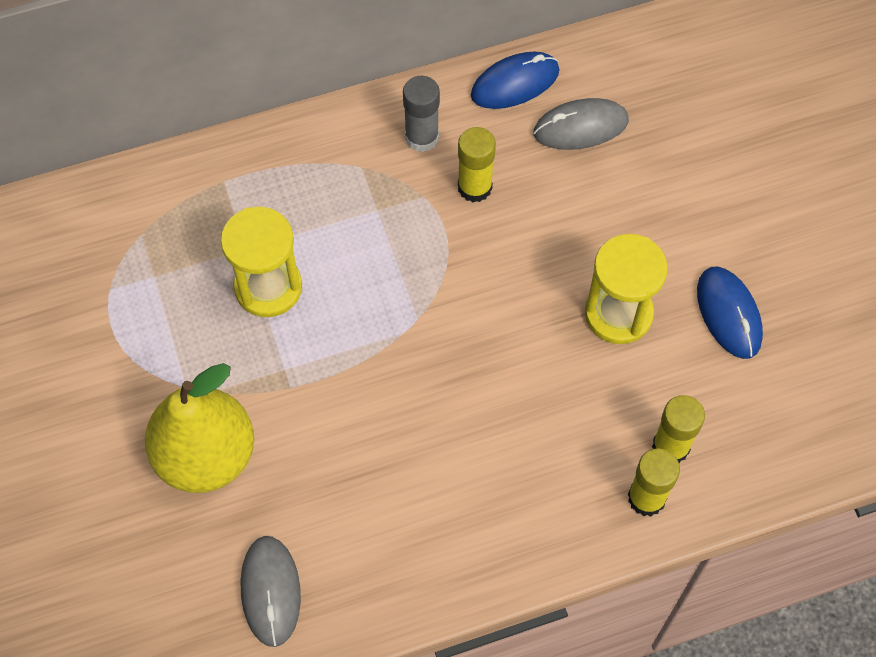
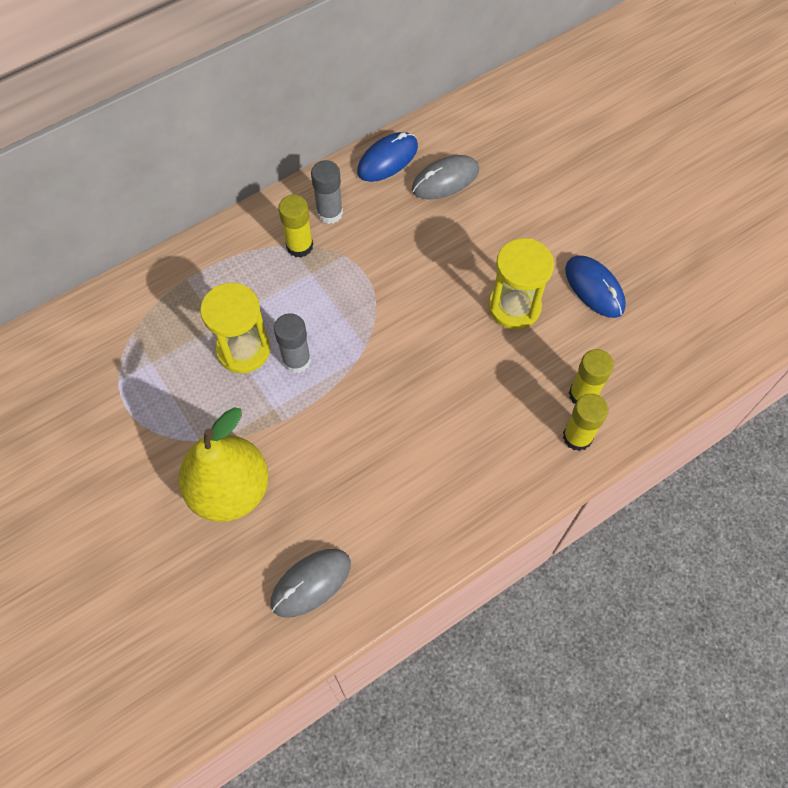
camera: 15 degrees left, 0 degrees up
(270, 591) = (311, 583): grey mouse -> grey mouse turned 75 degrees clockwise
(328, 316) = (296, 360): none -> grey glue stick
(474, 187) = (380, 240): yellow glue stick -> yellow glue stick (299, 246)

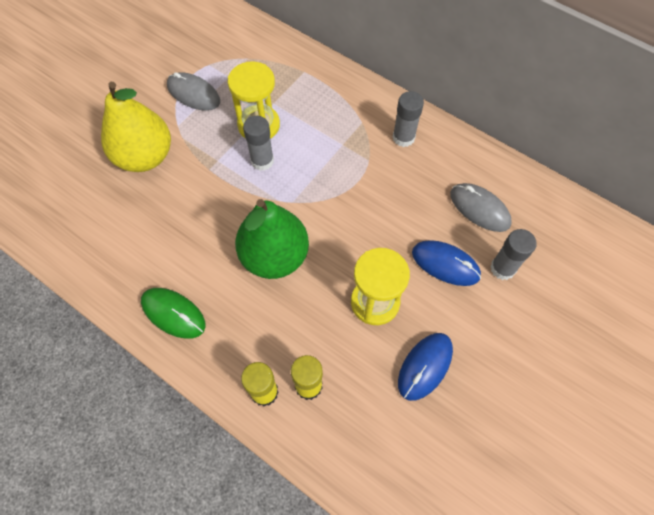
camera: 70 degrees right, 0 degrees up
(299, 246) = (363, 128): yellow glue stick -> none
(311, 583) = (86, 231): grey mouse -> grey mouse (193, 94)
(387, 159) = (477, 160): blue mouse -> blue mouse (445, 264)
(427, 383) = (274, 256): none -> green pear
(459, 505) = (173, 313): none -> green mouse
(517, 187) = (502, 268): none -> grey glue stick

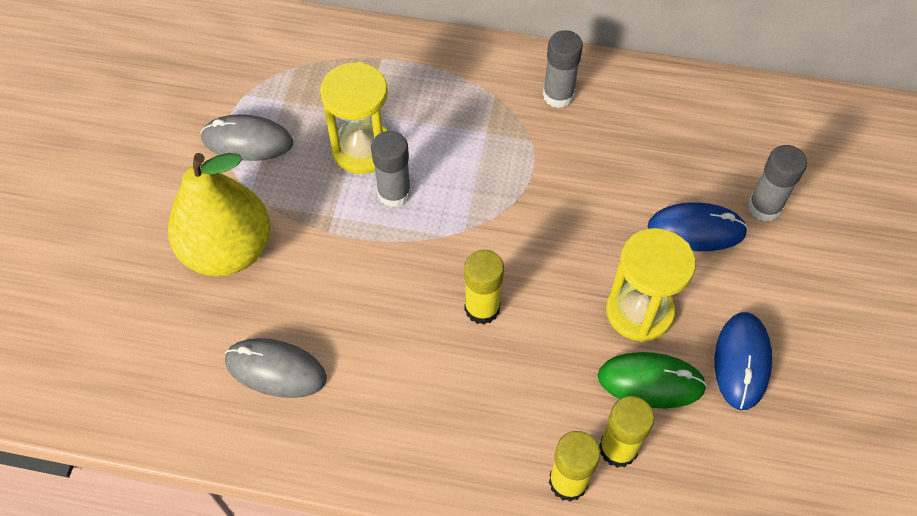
camera: 25 degrees left, 5 degrees down
(173, 313) = (391, 438): green mouse -> green mouse (650, 382)
(274, 256) = (482, 308): green pear -> yellow glue stick
(479, 209) = (698, 147): grey mouse -> grey mouse (276, 369)

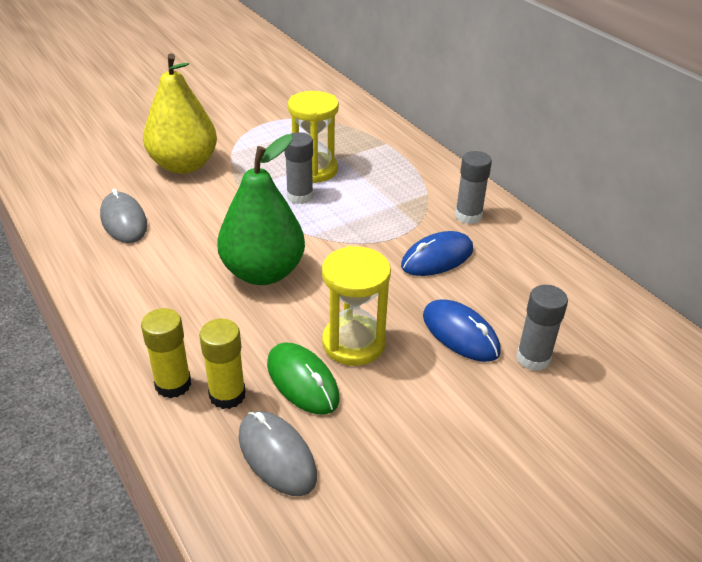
camera: 45 degrees right, 20 degrees down
(247, 141) = (263, 134): grey mouse -> grey mouse (277, 455)
(482, 308) = (263, 272): yellow glue stick -> green pear
(741, 361) = (381, 422): blue mouse -> blue mouse (437, 258)

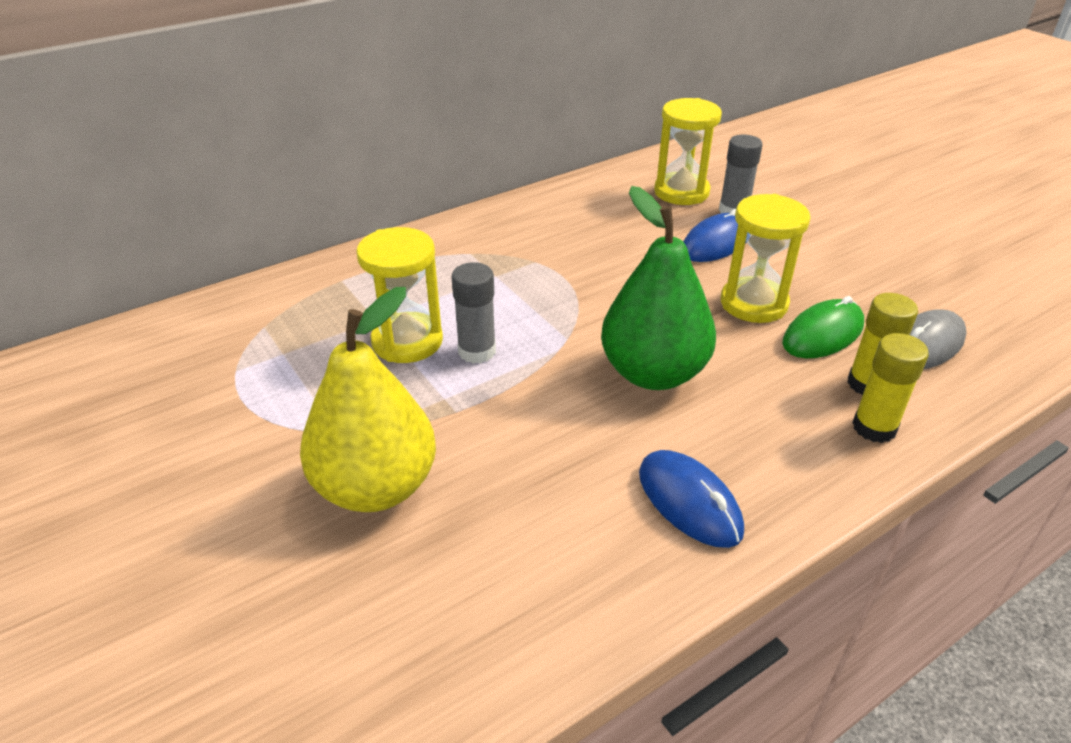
camera: 90 degrees left, 0 degrees up
(124, 221) = (553, 539): grey mouse -> none
(437, 258) = (599, 251): blue mouse -> blue mouse (689, 502)
(468, 216) = (517, 229): grey glue stick -> none
(566, 323) = (681, 192): none -> yellow hourglass

